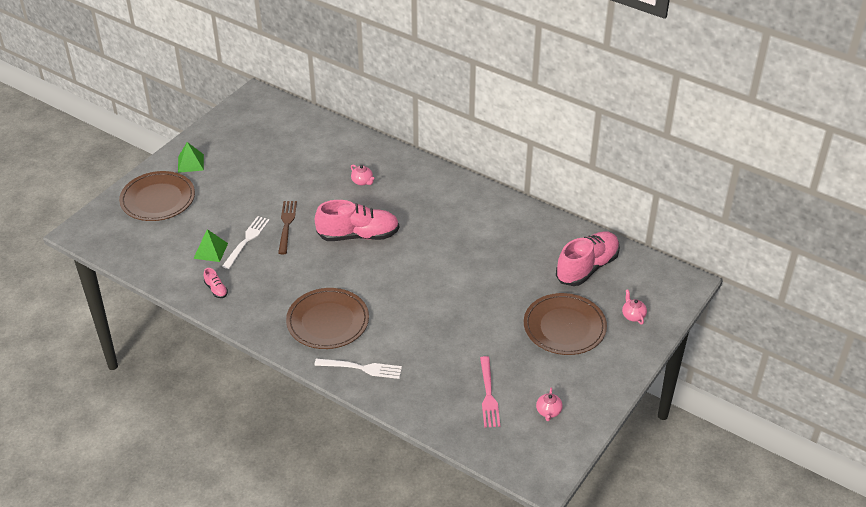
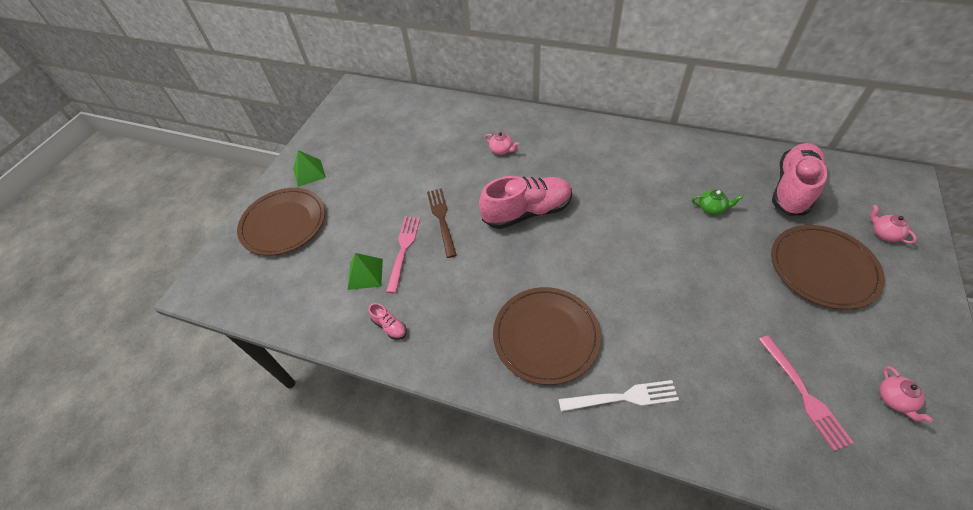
camera: 10 degrees left, 10 degrees up
(247, 240) = (403, 250): white fork -> pink fork
(510, 267) = (711, 208): none -> green teapot

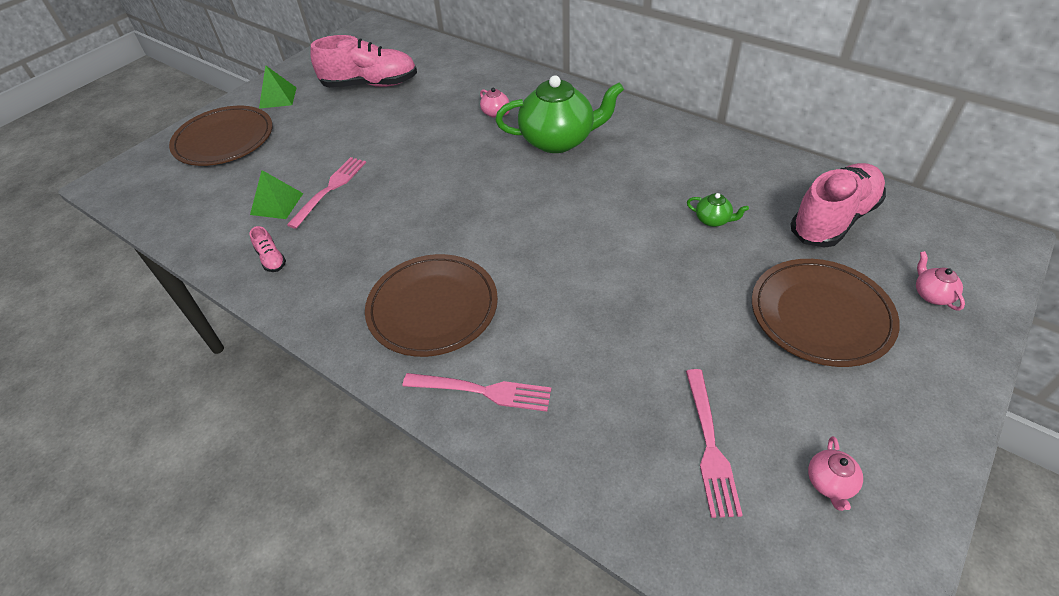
camera: 15 degrees right, 5 degrees down
(442, 219) = (388, 168): brown fork -> none
(527, 212) = (487, 180): pink shoe -> pink shoe (370, 84)
(563, 165) = (558, 140): none -> green teapot
(622, 397) = (482, 391): white fork -> pink fork

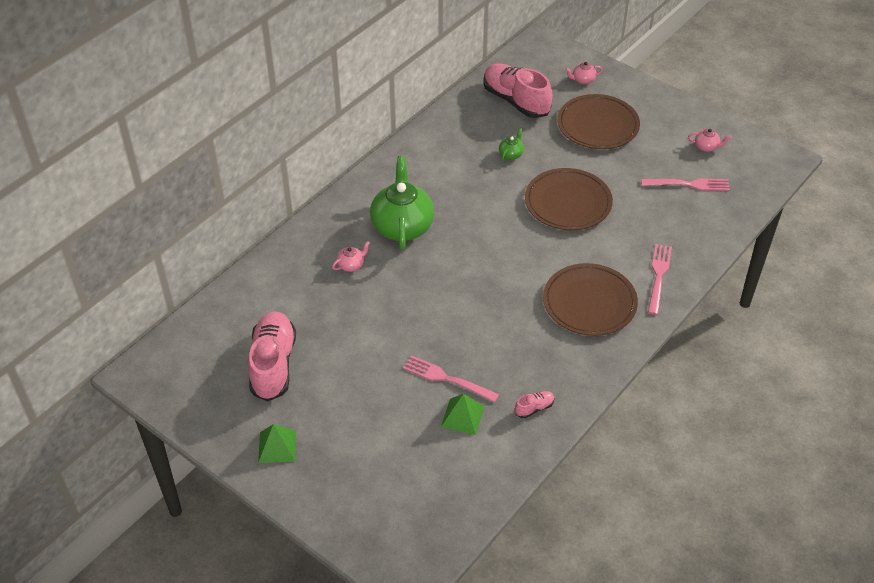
camera: 90 degrees left, 0 degrees up
(224, 140) = (350, 482): brown plate -> brown plate (568, 202)

